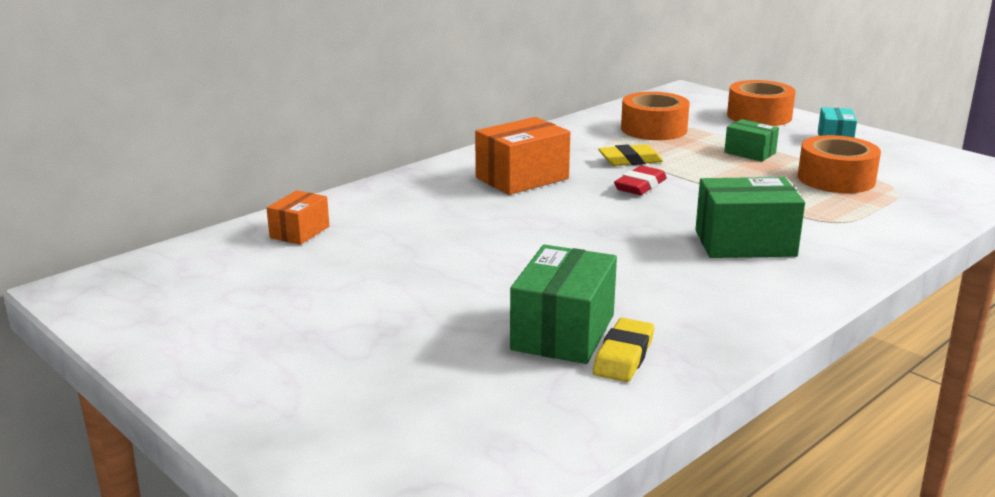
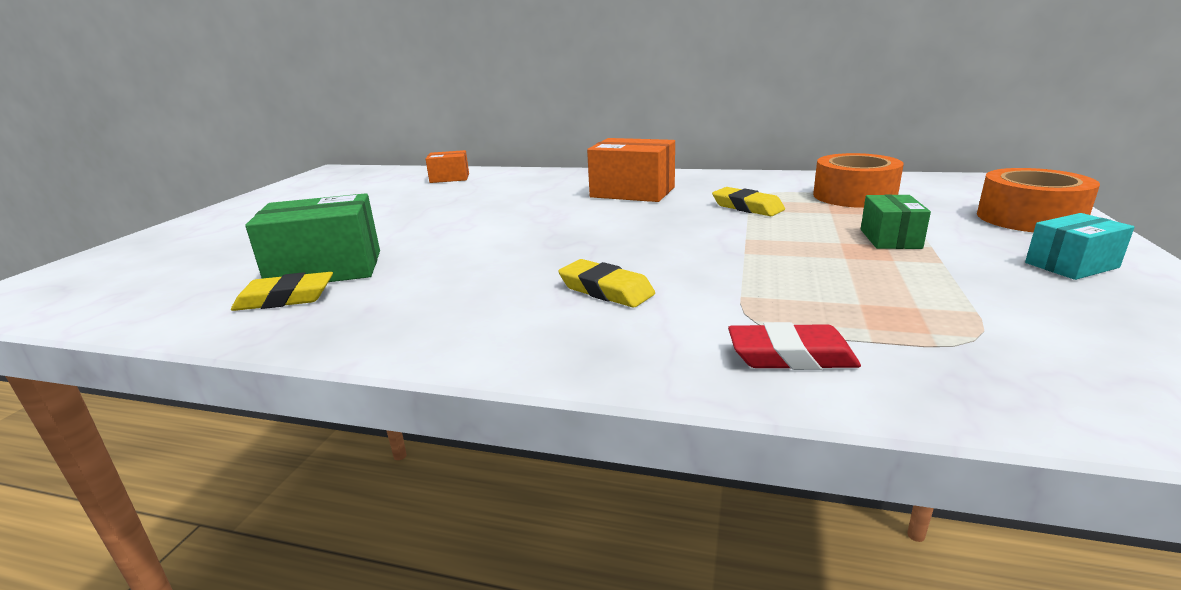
camera: 60 degrees right, 0 degrees up
(640, 186) = (689, 223): red eraser -> red eraser (791, 356)
(745, 243) = (606, 290): green box -> yellow eraser
(836, 179) = (915, 294): orange tape -> none

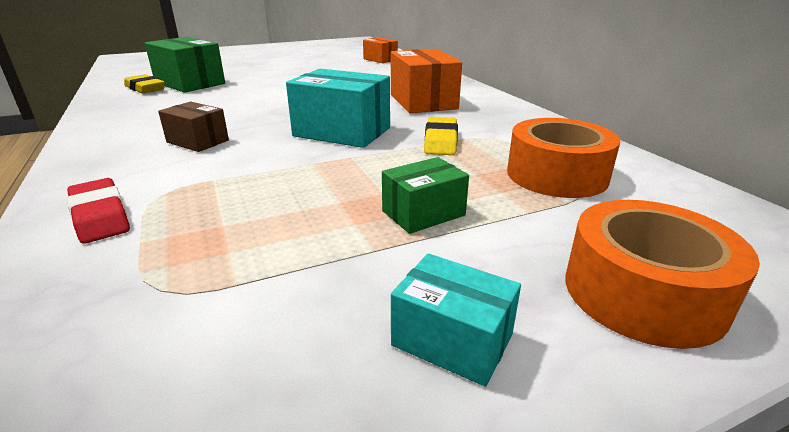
camera: 50 degrees right, 5 degrees up
(606, 290) = (197, 141): yellow eraser -> brown box
(673, 230) = (342, 132): none -> turquoise box

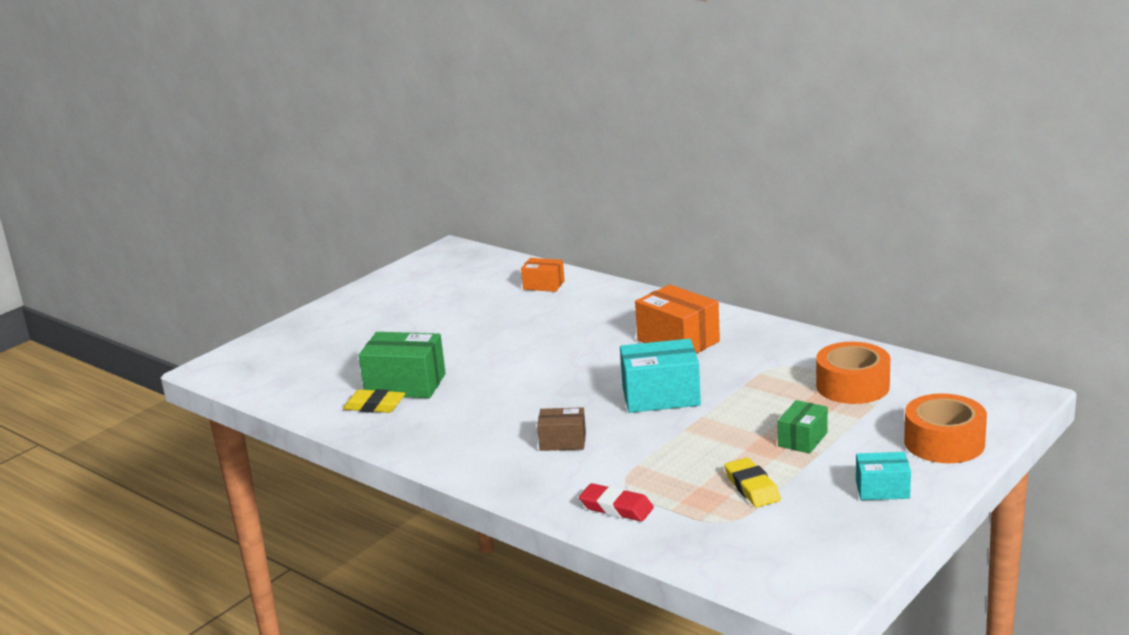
camera: 25 degrees left, 5 degrees down
(440, 141) = (747, 381): yellow eraser -> yellow eraser (752, 487)

